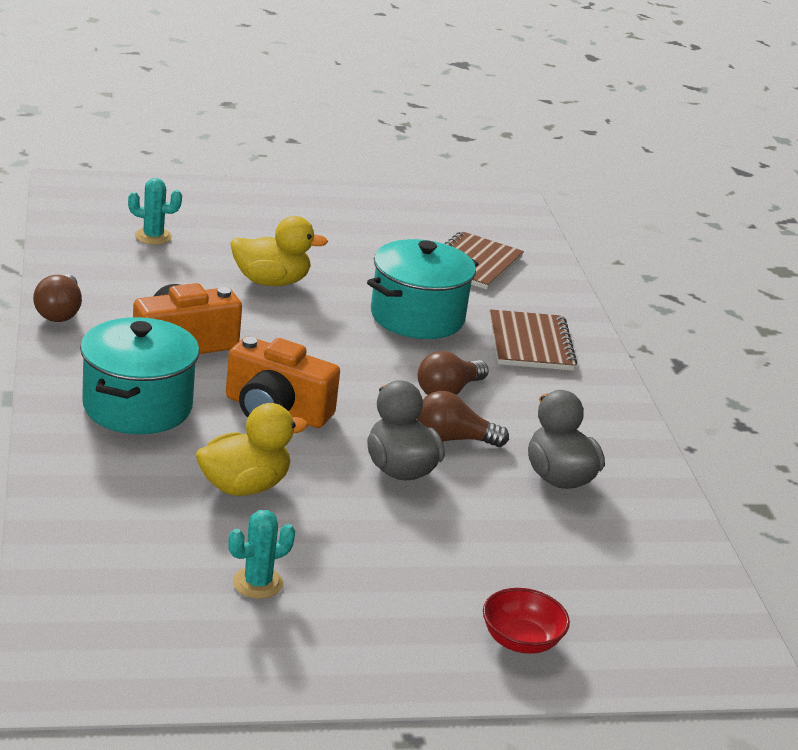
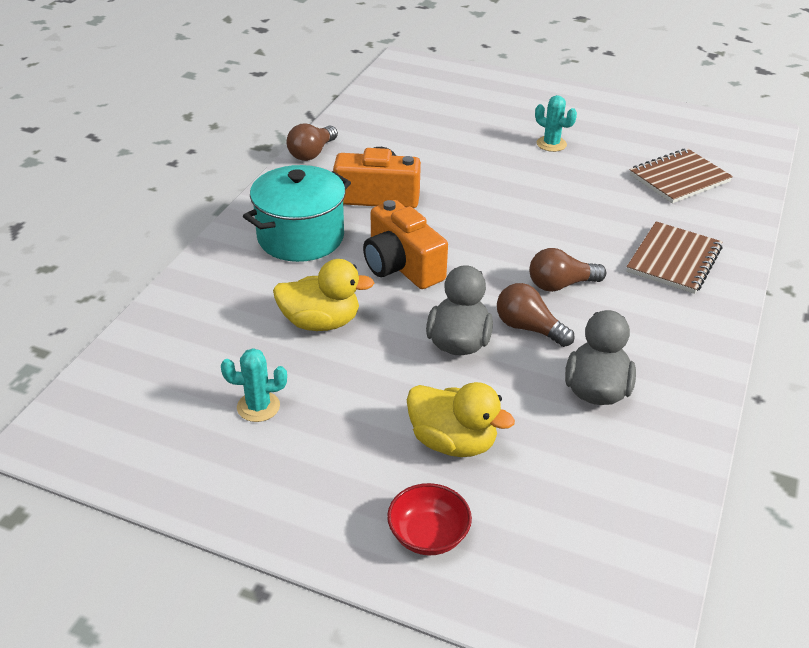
camera: 35 degrees right, 10 degrees up
(153, 236) = (430, 109): turquoise cactus -> turquoise cactus (551, 144)
(271, 282) = (490, 161): yellow duck -> yellow duck (453, 442)
(417, 317) = (588, 214): turquoise pot -> none

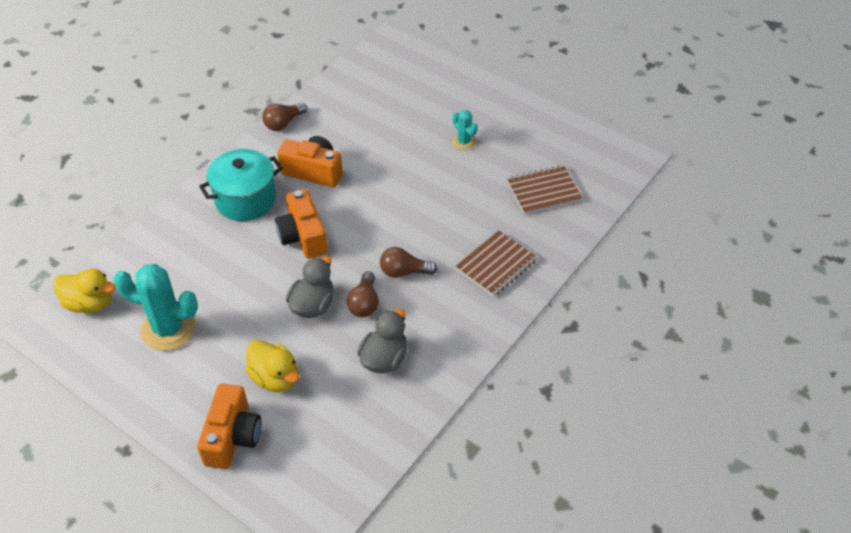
camera: 15 degrees right, 10 degrees up
(258, 407) = (168, 329): turquoise cactus -> turquoise cactus, size x1.98
(321, 322) = (231, 273): yellow duck -> yellow duck (90, 303)
(428, 535) = (232, 437): red bowl -> orange camera
(529, 328) = (364, 303): brown light bulb -> brown light bulb turned 135 degrees counterclockwise

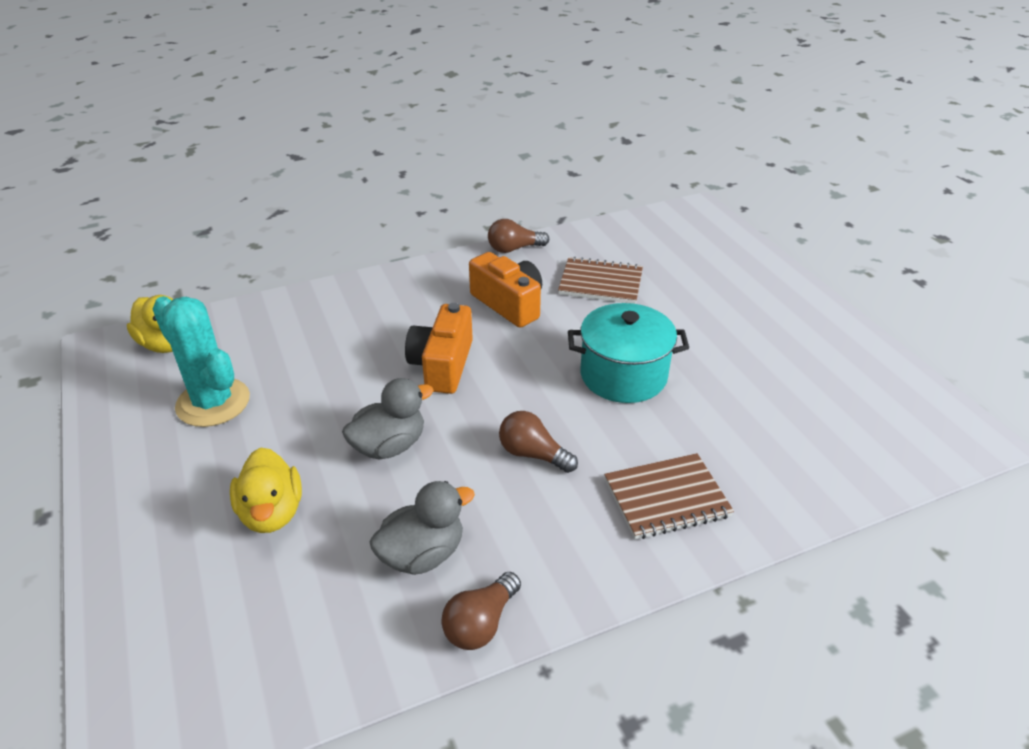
camera: 30 degrees right, 10 degrees down
(232, 437) = (159, 562): orange camera -> none
(245, 199) = (412, 305): turquoise pot -> turquoise pot (623, 375)
(364, 303) = (453, 470): brown light bulb -> brown light bulb (481, 623)
(464, 142) = (718, 335): turquoise cactus -> none
(543, 191) = (797, 431): brown notebook -> brown notebook (600, 283)

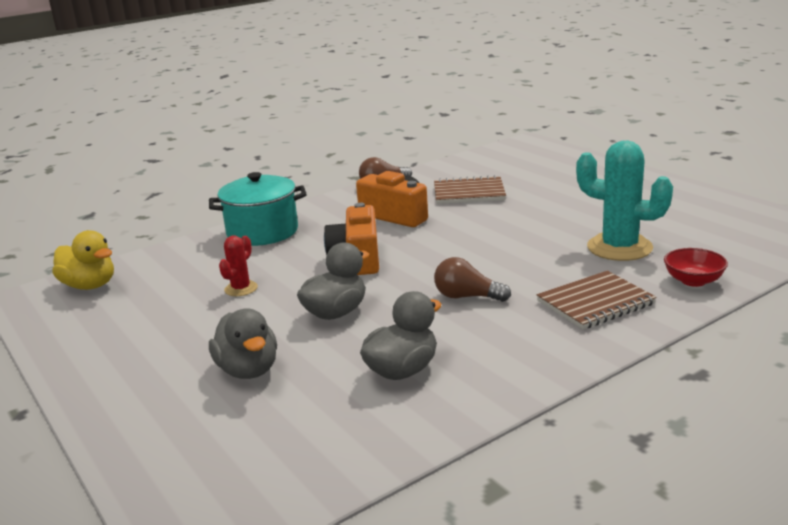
camera: 10 degrees left, 15 degrees down
(213, 402) = (155, 313): turquoise cactus -> turquoise cactus (619, 247)
(272, 513) = (248, 370): yellow duck -> grey duck
(309, 384) = (241, 289): none -> red cactus
(481, 623) = (478, 401): brown light bulb -> none
(623, 375) = (518, 241): turquoise pot -> turquoise pot (262, 232)
(790, 489) = (693, 281): none -> red bowl

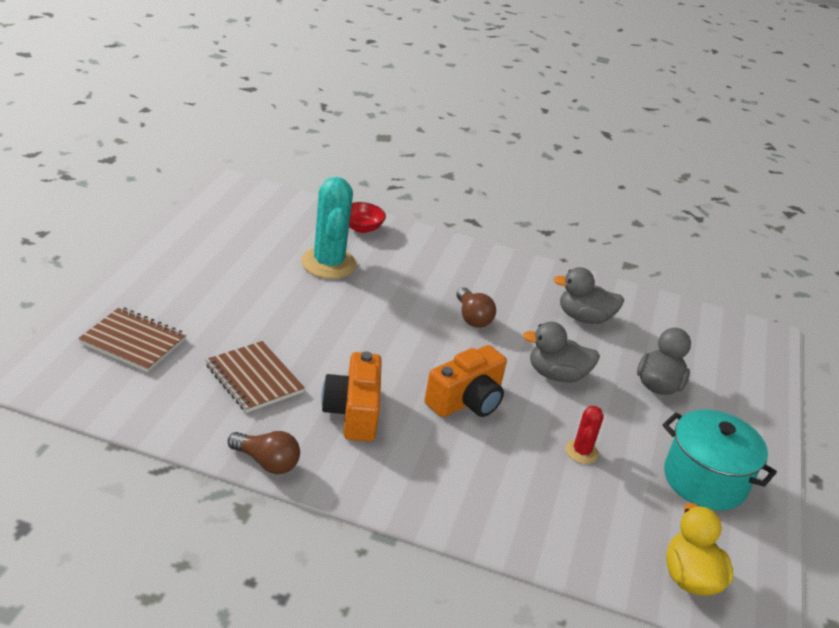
camera: 135 degrees left, 10 degrees up
(241, 289) = (581, 452): red cactus -> red cactus turned 60 degrees counterclockwise
(262, 232) = (471, 505): turquoise pot -> turquoise pot (704, 480)
(595, 303) = (428, 261): brown notebook -> brown notebook (133, 341)

